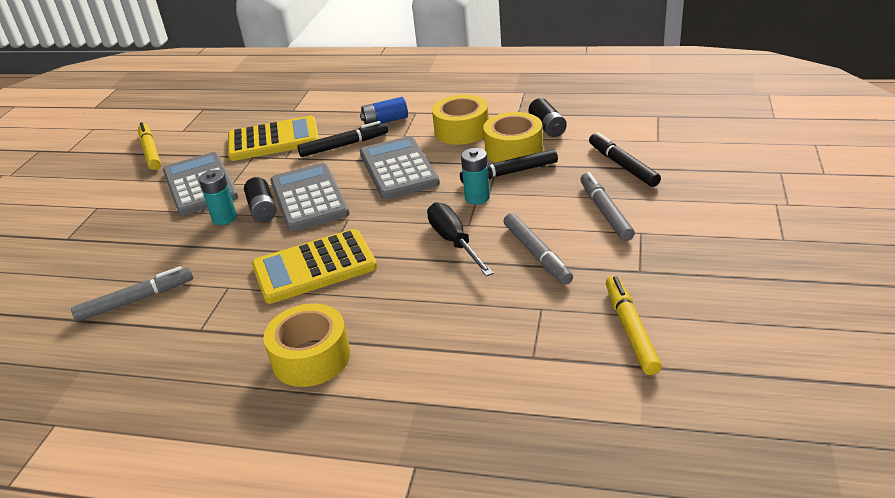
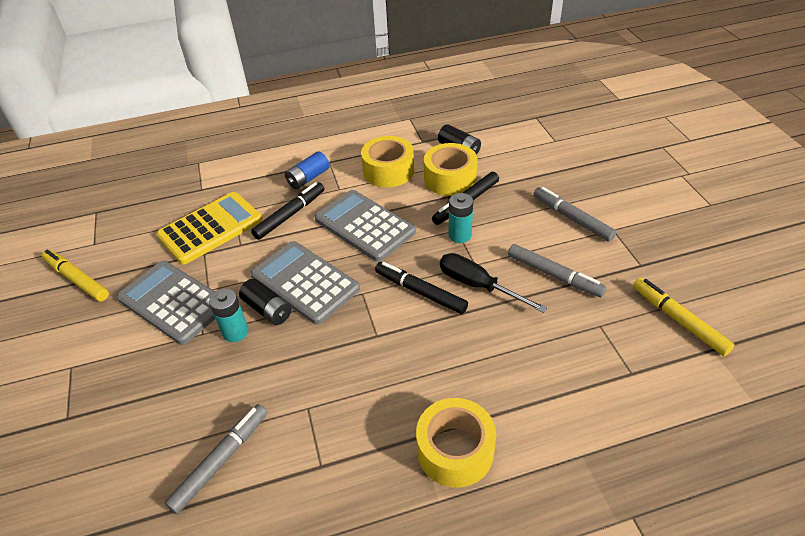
camera: 30 degrees left, 10 degrees up
(314, 267) = (376, 355): yellow calculator -> none
(622, 165) = (548, 171): black marker -> black marker (420, 292)

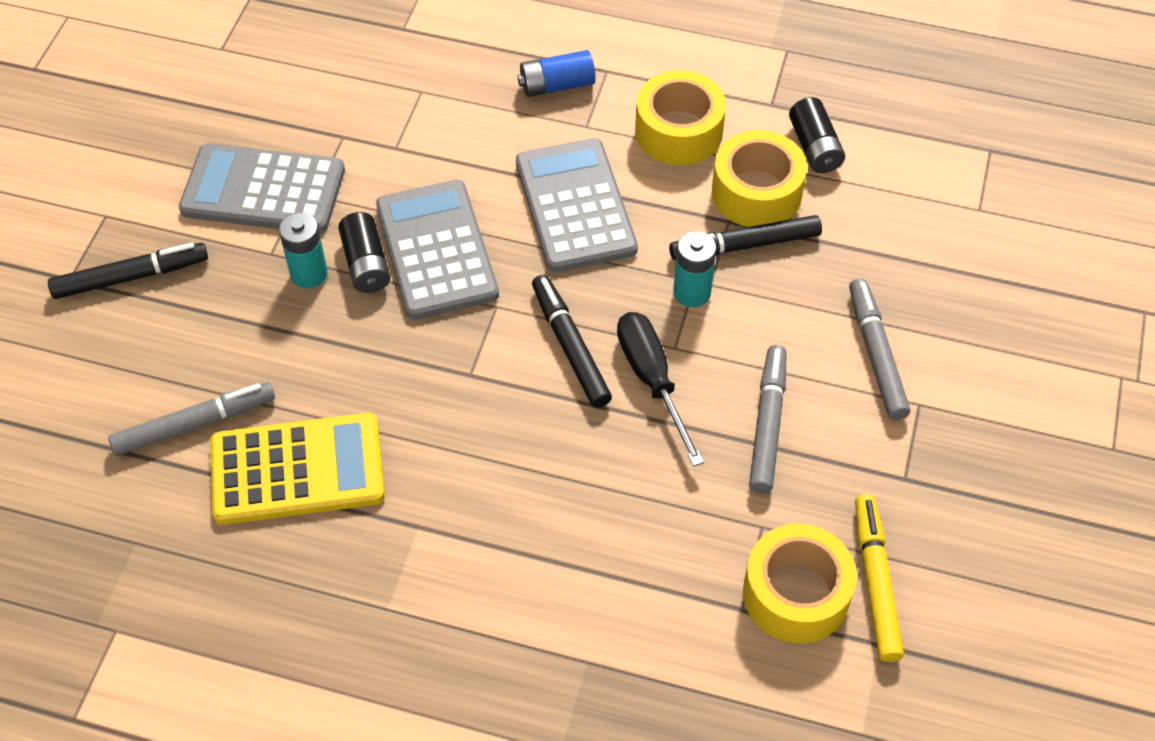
camera: 30 degrees right, 10 degrees up
(77, 279) = (173, 94): yellow marker -> none
(173, 302) = (263, 191): grey calculator -> grey calculator turned 60 degrees counterclockwise
(210, 228) = (375, 101): yellow calculator -> yellow calculator (297, 469)
(290, 215) = (489, 135): black marker -> black marker (131, 277)
(455, 450) = (449, 567): yellow tape -> yellow tape (796, 594)
(554, 275) = (767, 424): grey marker -> grey marker turned 150 degrees counterclockwise

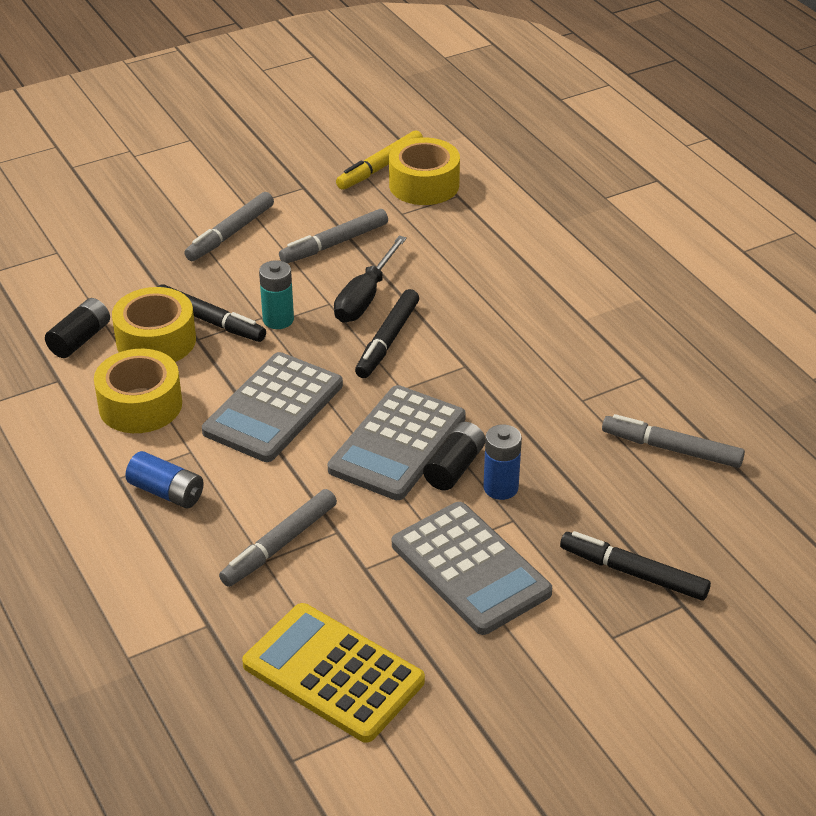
camera: 135 degrees left, 15 degrees down
(297, 469) = (627, 385): yellow calculator -> yellow calculator (333, 673)
(309, 274) = (500, 488): turquoise battery -> blue battery
(424, 108) = (279, 545): none -> grey marker

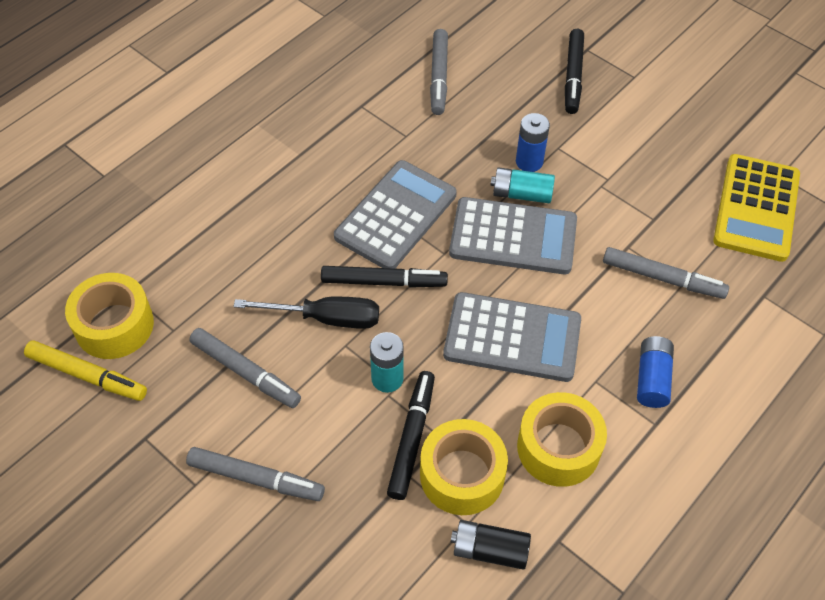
camera: 110 degrees left, 15 degrees up
(454, 467) = (521, 194): black battery -> turquoise battery
(470, 568) = (619, 159): grey calculator -> grey calculator (395, 216)

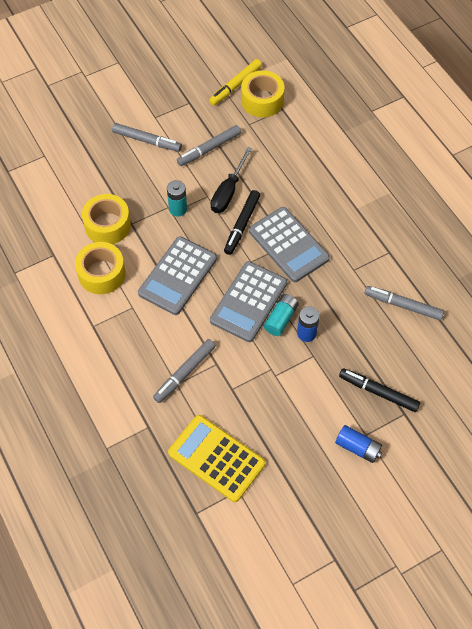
camera: 110 degrees right, 5 degrees up
(256, 478) = (147, 141): grey marker -> grey marker turned 105 degrees counterclockwise
(412, 438) = (138, 210): black marker -> none
(490, 550) = (63, 224): black battery -> none
(652, 378) = (120, 336): blue battery -> blue battery (358, 447)

